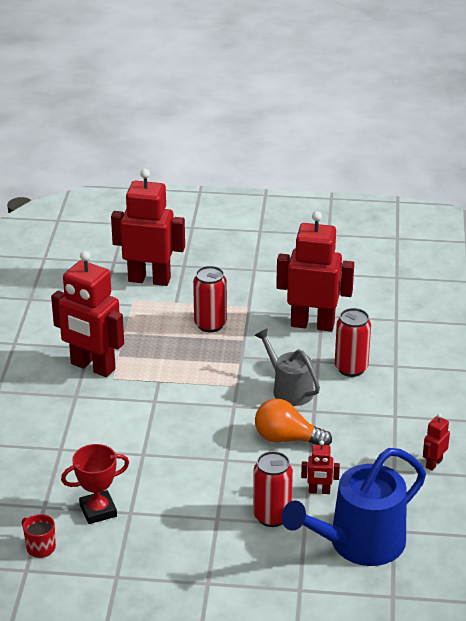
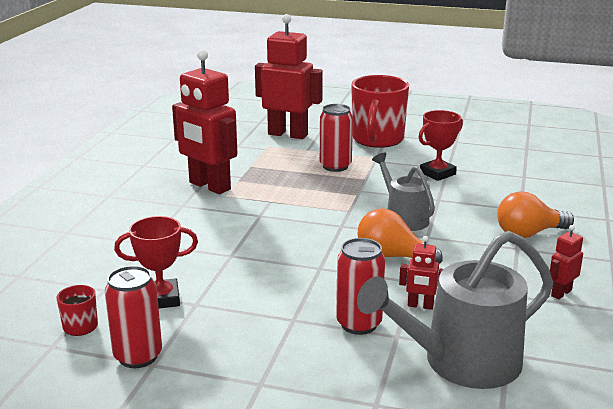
camera: 10 degrees right, 10 degrees down
(244, 278) = (377, 139): none -> red mug
(312, 324) = (437, 173): red robot -> red trophy
(351, 368) = (472, 207): red can -> red can (138, 356)
(359, 543) = (461, 362): blue watering can -> grey watering can
(404, 397) = (528, 233): none -> orange light bulb

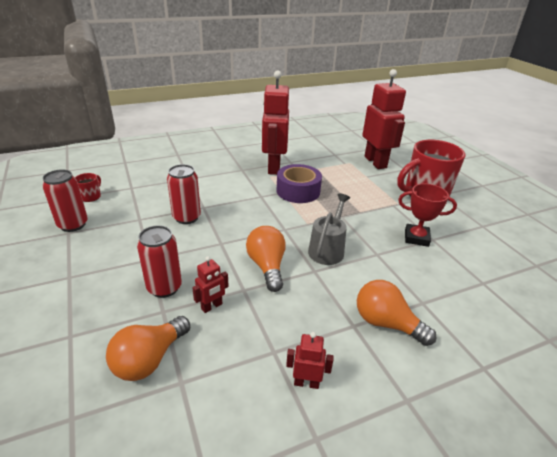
camera: 50 degrees right, 10 degrees up
(161, 299) = (135, 206): red trophy -> none
(281, 192) = (298, 191): none -> purple tape
(335, 166) = (360, 194): red can -> red can (186, 217)
(420, 306) = (212, 306): red robot -> red robot turned 105 degrees counterclockwise
(461, 362) = (149, 359): grey watering can -> orange light bulb

